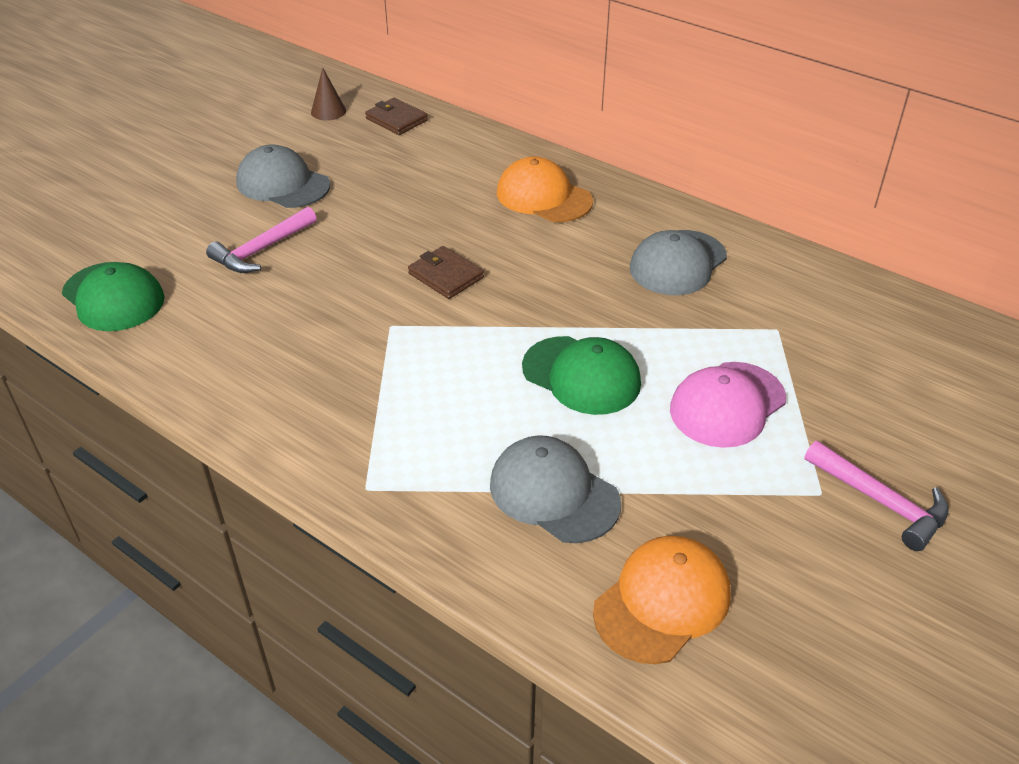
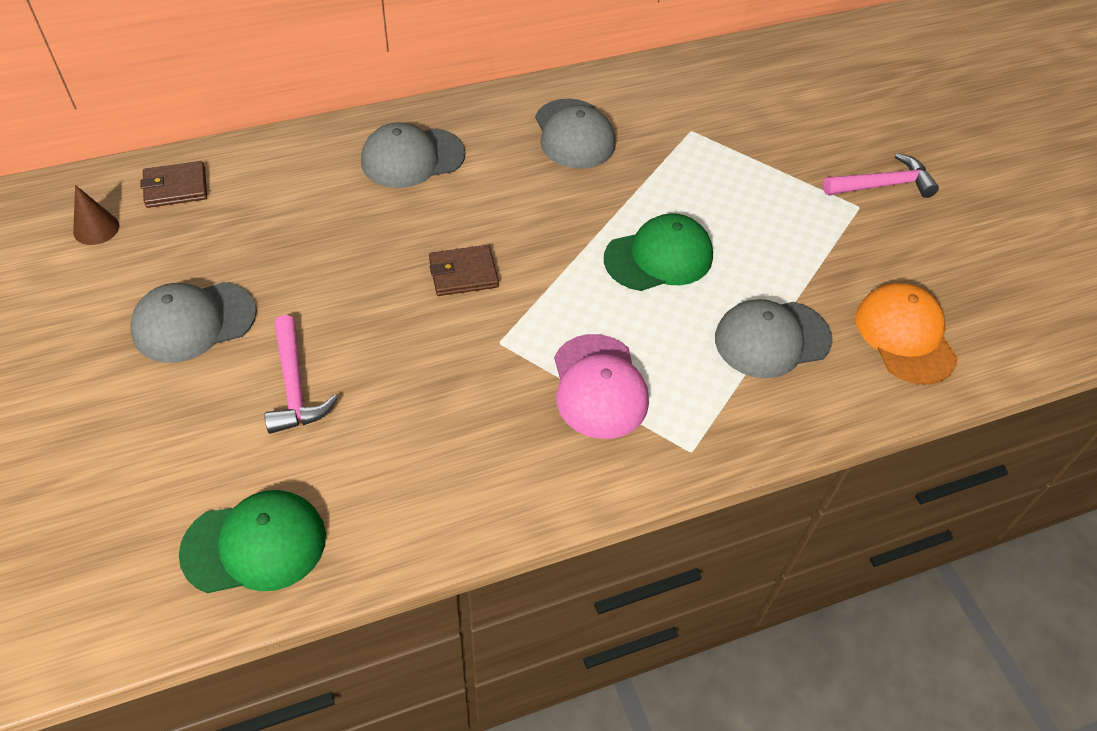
camera: 60 degrees left, 10 degrees up
(543, 197) = (412, 158): orange cap -> grey cap
(727, 405) = (748, 200): pink cap -> pink cap (599, 386)

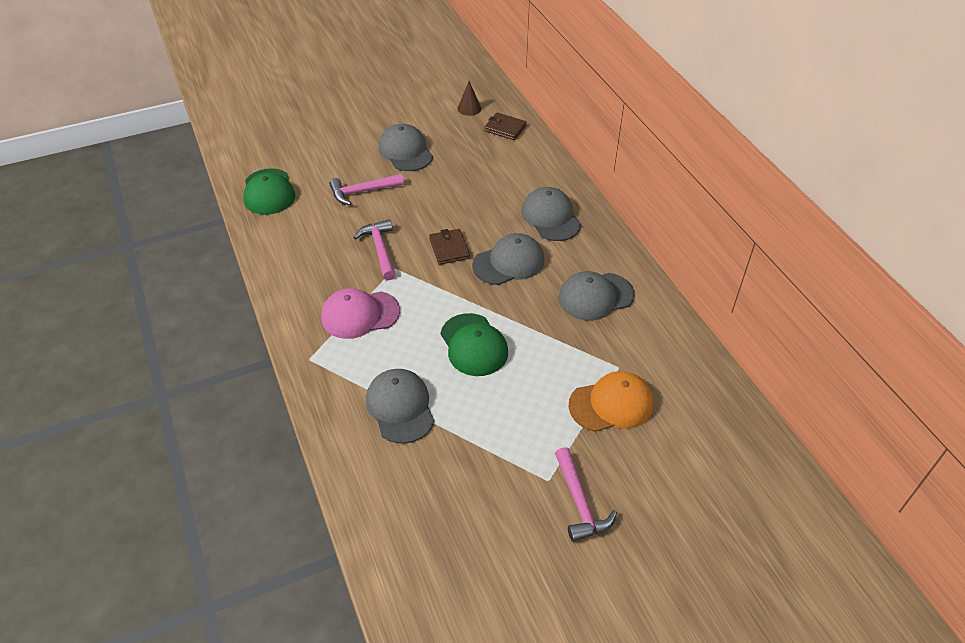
camera: 90 degrees right, 5 degrees down
(176, 187) = (505, 128): brown wallet -> brown wallet turned 45 degrees counterclockwise
(453, 360) = (380, 249): none -> pink hammer
(502, 210) = (509, 262): none -> grey cap
(905, 336) = (405, 494): orange cap -> orange cap (611, 404)

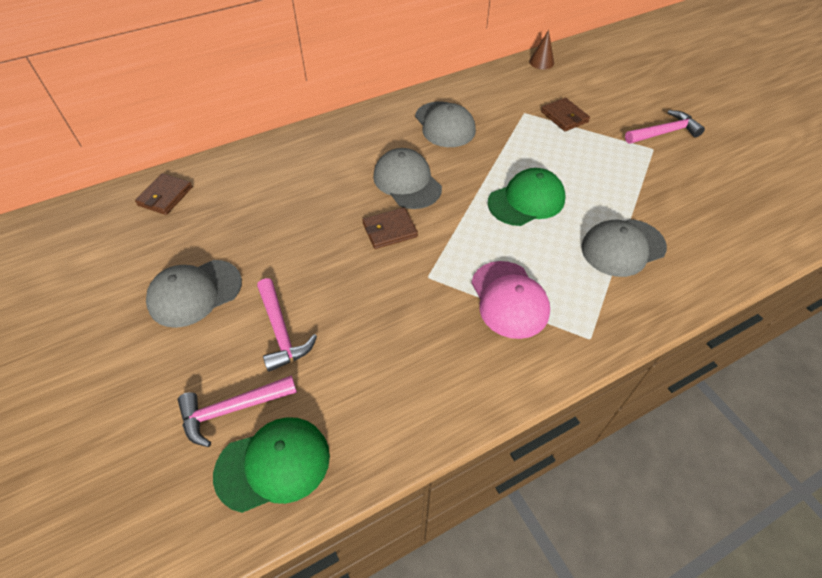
camera: 95 degrees left, 5 degrees up
(380, 249) = (397, 295): pink hammer -> pink hammer (232, 409)
(469, 108) = (109, 233): brown cone -> brown cone (541, 62)
(551, 217) = (335, 154): grey cap -> none
(611, 404) = (564, 117): orange cap -> brown wallet

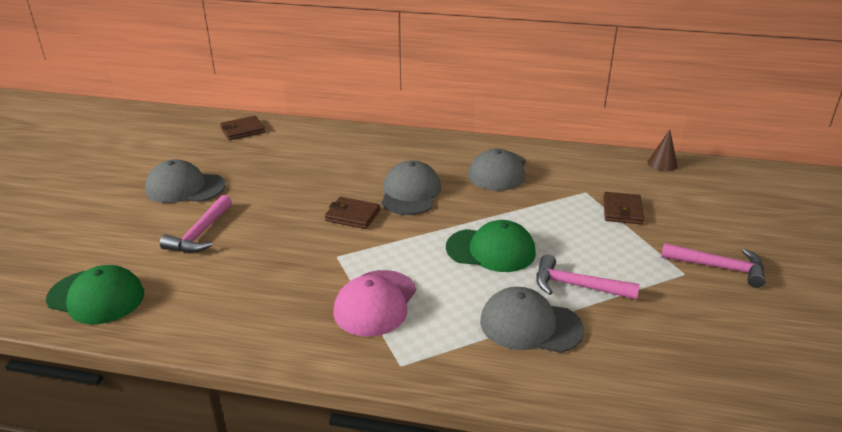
camera: 40 degrees right, 20 degrees down
(232, 409) = (117, 256): pink hammer -> pink hammer (577, 286)

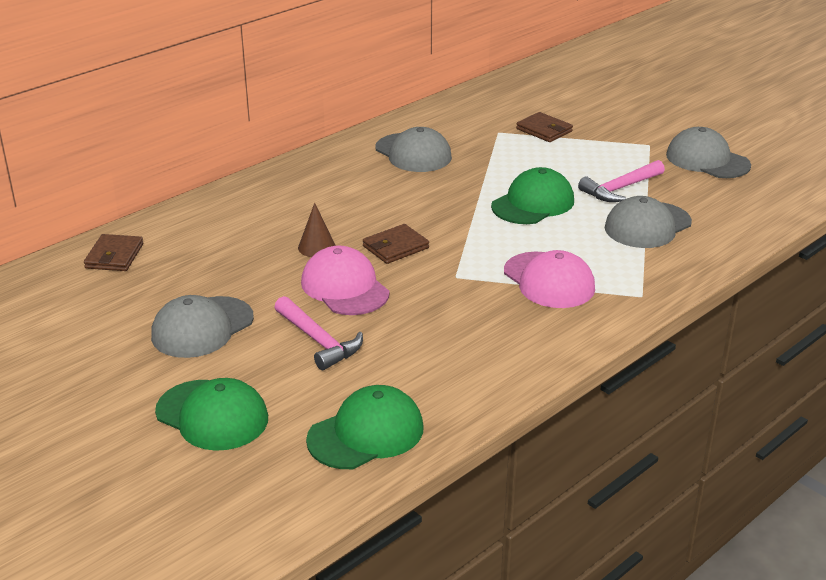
camera: 55 degrees left, 0 degrees up
(87, 230) = (212, 415): none -> green cap
(277, 217) = (345, 287): none -> pink cap
(410, 193) = (394, 206): grey cap -> grey cap (707, 160)
(662, 164) = (498, 86): brown cone -> brown cone (316, 247)
(718, 267) = (655, 130): pink hammer -> none

